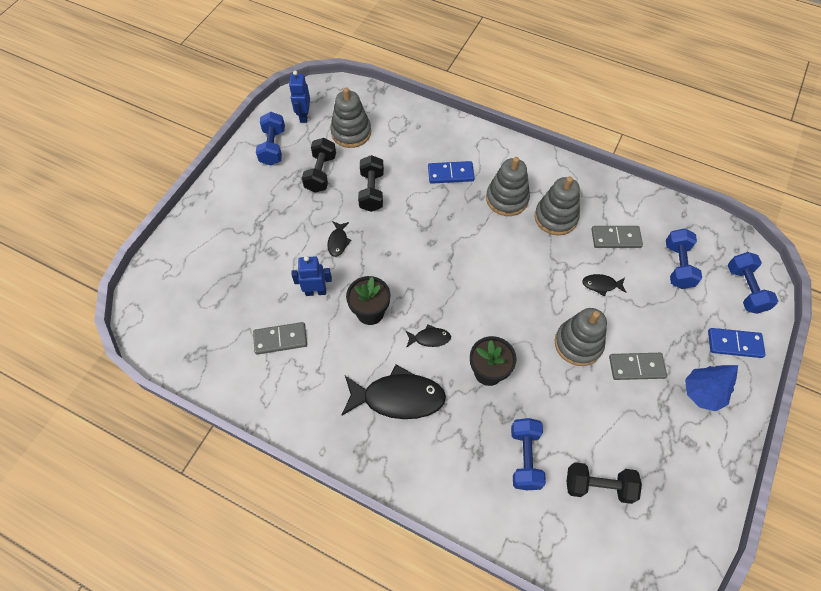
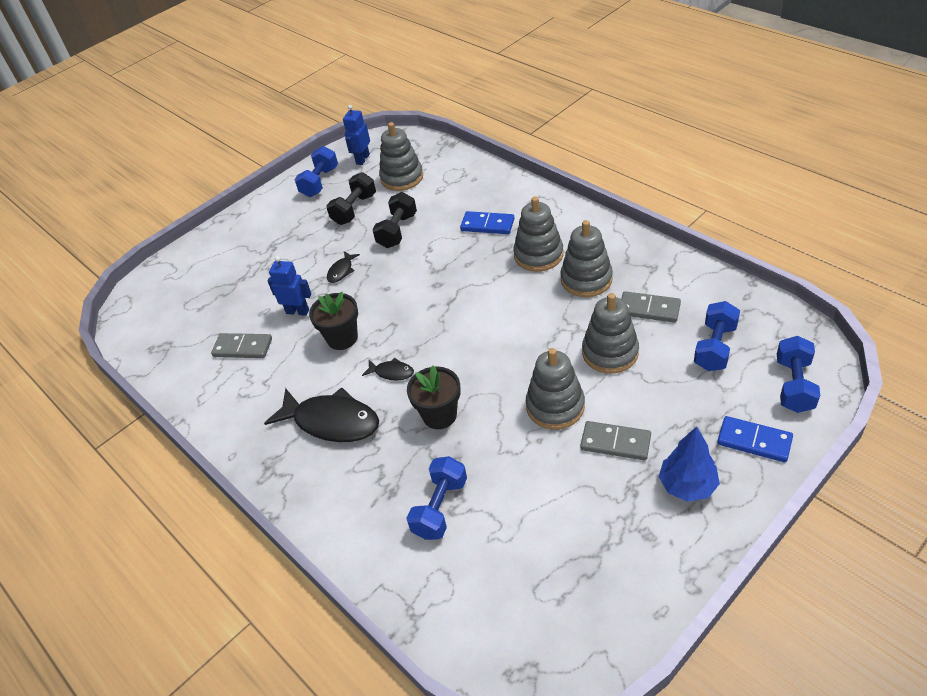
camera: 25 degrees right, 15 degrees down
(598, 486) = (512, 556): black dumbbell -> none
(601, 285) = (610, 353): black fish -> grey stacking toy

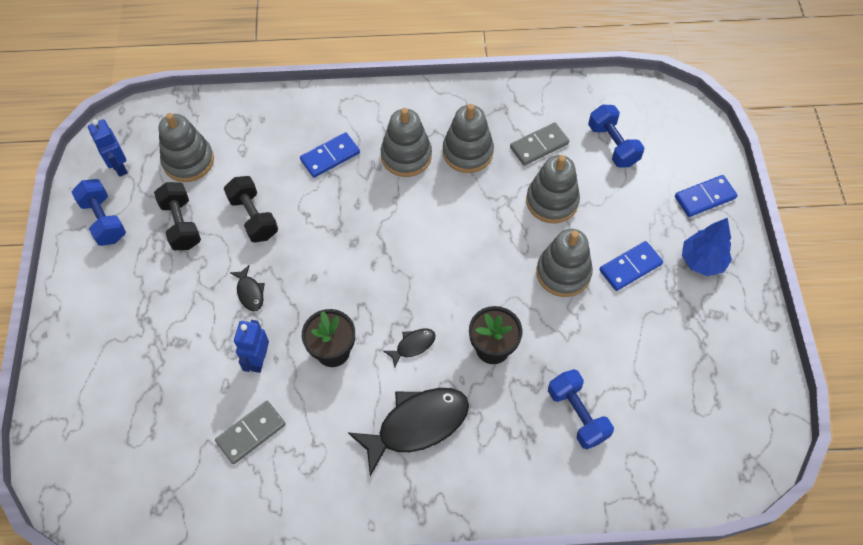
camera: 55 degrees left, 15 degrees up
(297, 311) = (258, 360): blue robot -> blue robot turned 45 degrees counterclockwise
(615, 443) = (630, 267): grey domino -> blue domino
(794, 385) = (685, 138): blue dumbbell -> none

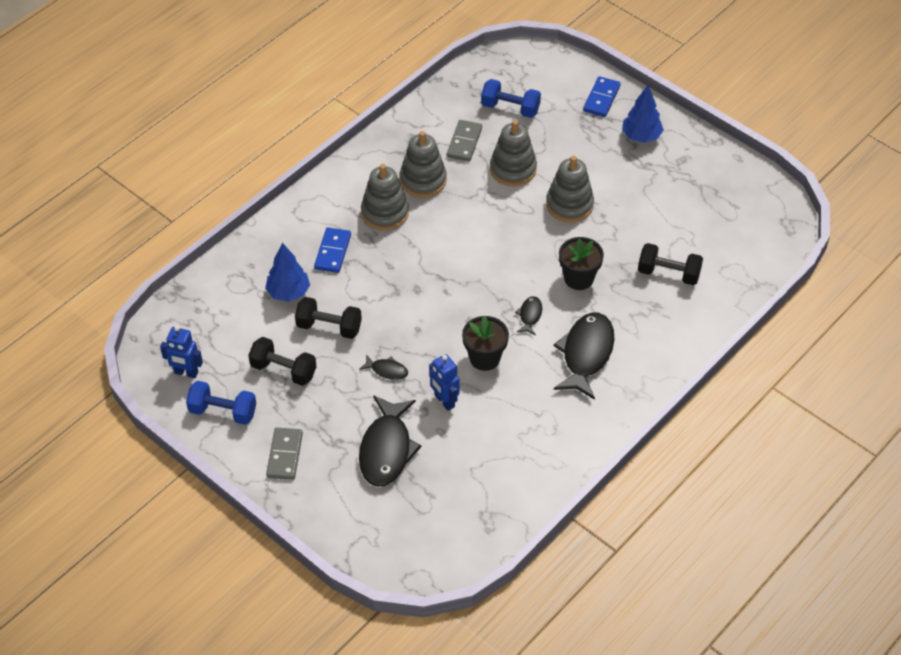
camera: 45 degrees left, 10 degrees down
(169, 361) = (386, 449): none -> black fish
(188, 161) = (233, 330): grey stacking toy -> none
(251, 433) = (493, 441): grey domino -> grey domino (285, 455)
(260, 163) = (288, 292): none -> blue tree
(577, 414) = (668, 274): blue dumbbell -> black dumbbell
(630, 267) = (604, 171): blue domino -> none

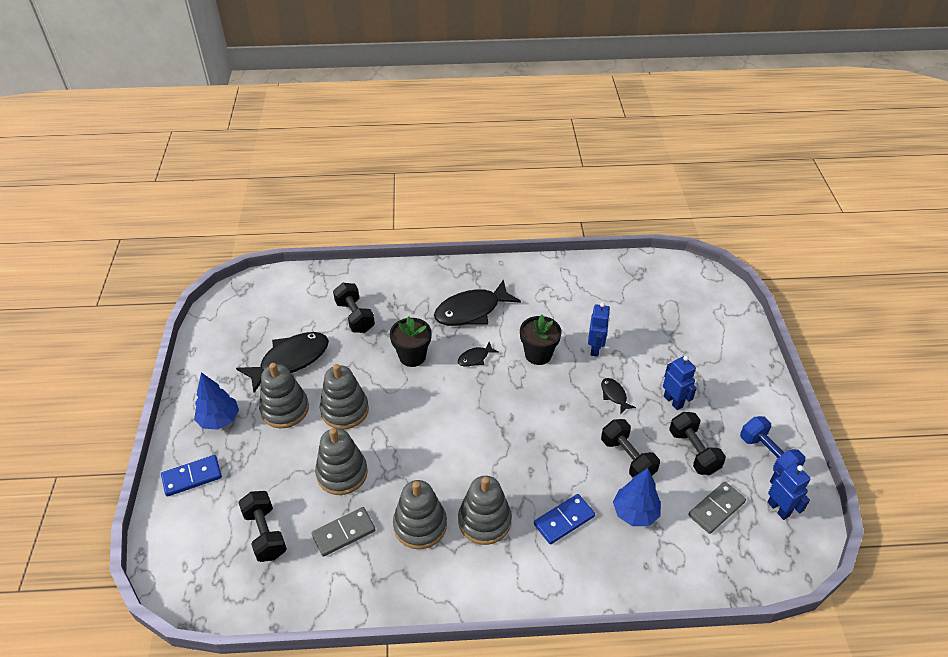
camera: 135 degrees left, 5 degrees down
(285, 455) = (741, 393): grey domino -> grey domino (716, 509)
(335, 402) = (673, 401): none -> blue robot
(386, 449) = (664, 348): black fish -> black fish (290, 360)
(510, 108) = (265, 533): blue dumbbell -> black dumbbell
(610, 174) = (285, 409): none -> grey stacking toy

